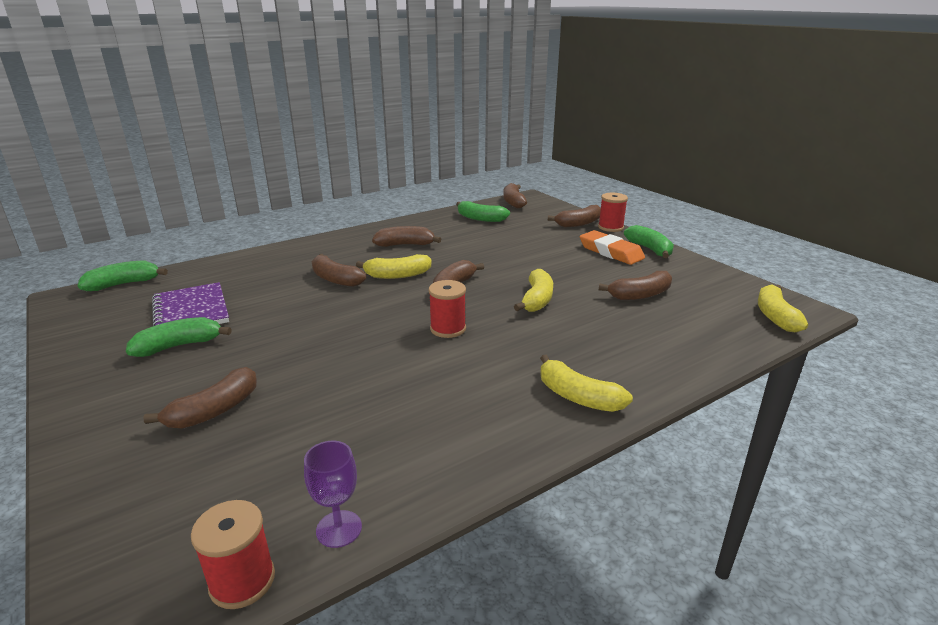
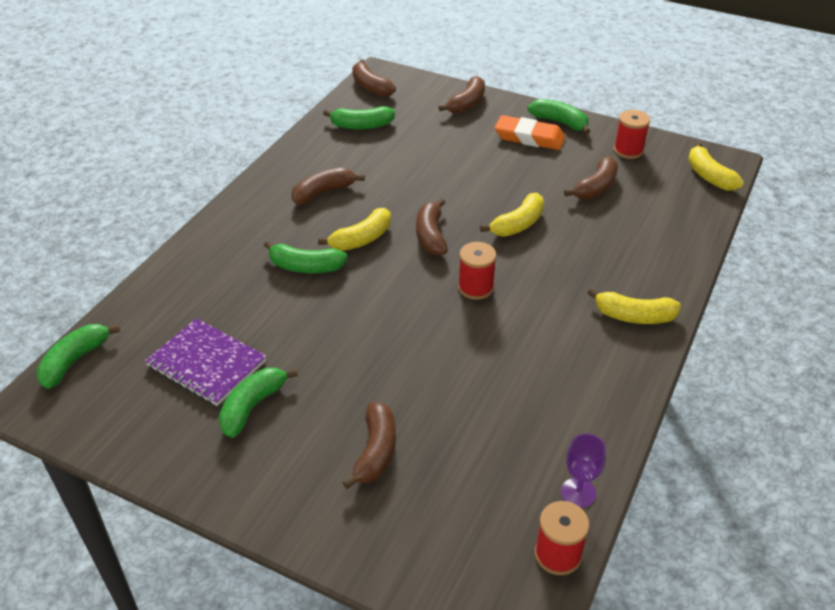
camera: 30 degrees left, 15 degrees up
(335, 279) = (305, 267): brown banana -> green banana
(537, 300) = (518, 224): yellow banana -> yellow banana turned 60 degrees clockwise
(610, 227) = (501, 100): red spool -> red spool (628, 150)

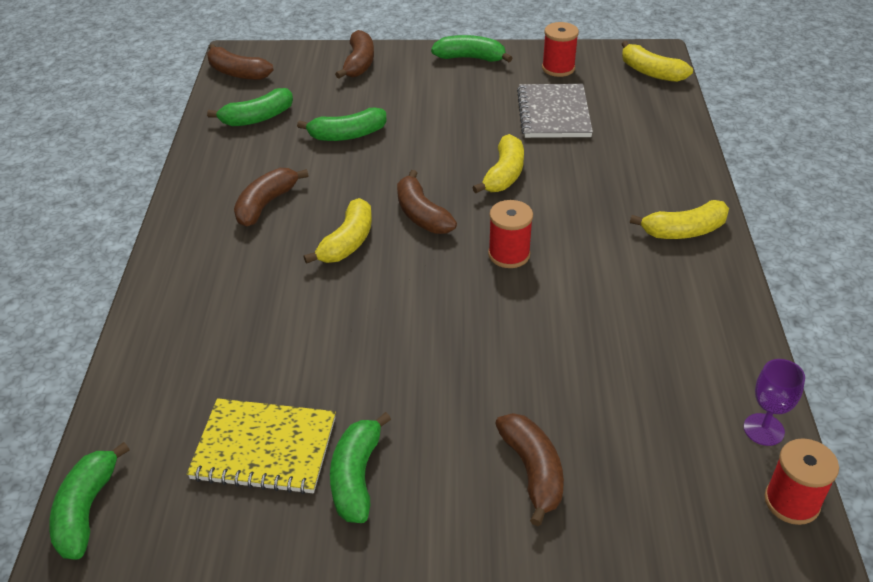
camera: 25 degrees left, 0 degrees up
(207, 364) = (264, 448): purple notebook -> yellow notebook
(305, 267) = (304, 294): green banana -> green banana (347, 135)
(529, 137) = (450, 81): orange eraser -> none
(596, 187) = (554, 113): brown banana -> grey notebook

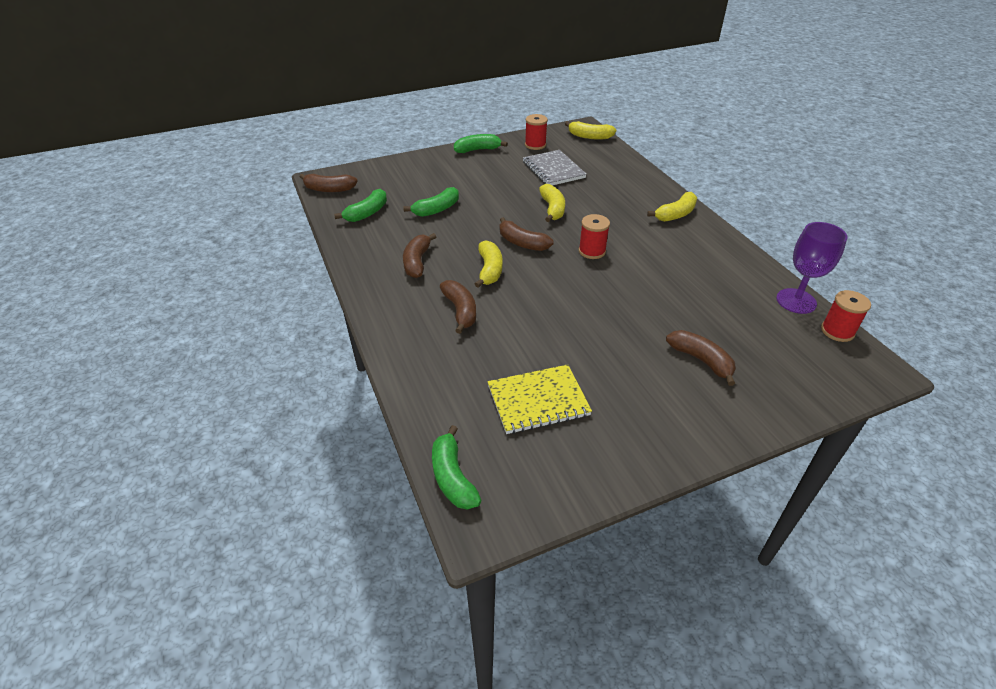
camera: 25 degrees left, 0 degrees up
(356, 477) = (607, 397): green banana -> none
(359, 63) = (409, 167): brown banana -> brown banana (460, 311)
(763, 429) = (796, 301): purple goblet -> purple goblet, size x1.61

